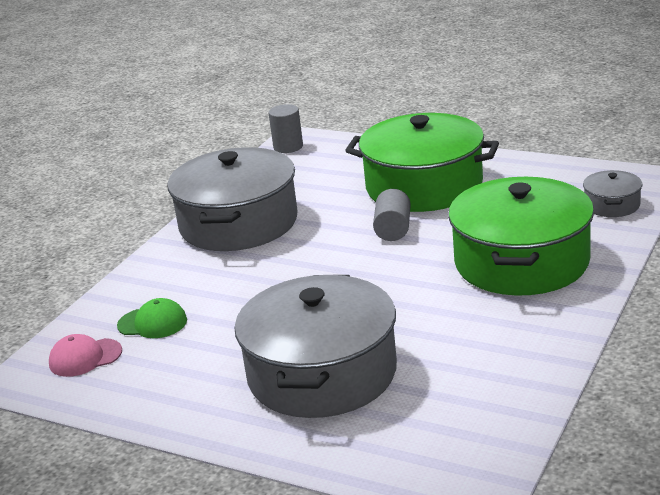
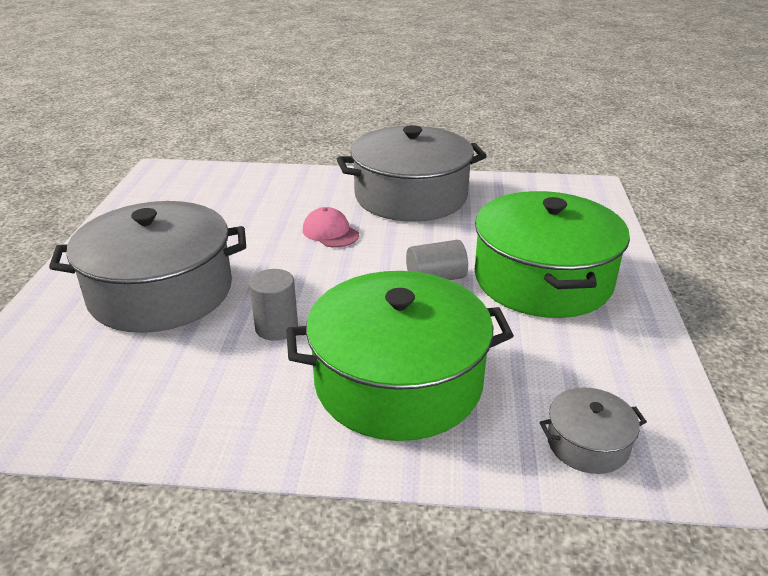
camera: 65 degrees right, 5 degrees up
(85, 358) = (187, 185): pink cap -> pink cap (330, 232)
(152, 323) = (238, 198): green cap -> none
(288, 147) = (572, 187): grey cylinder -> grey cylinder (276, 327)

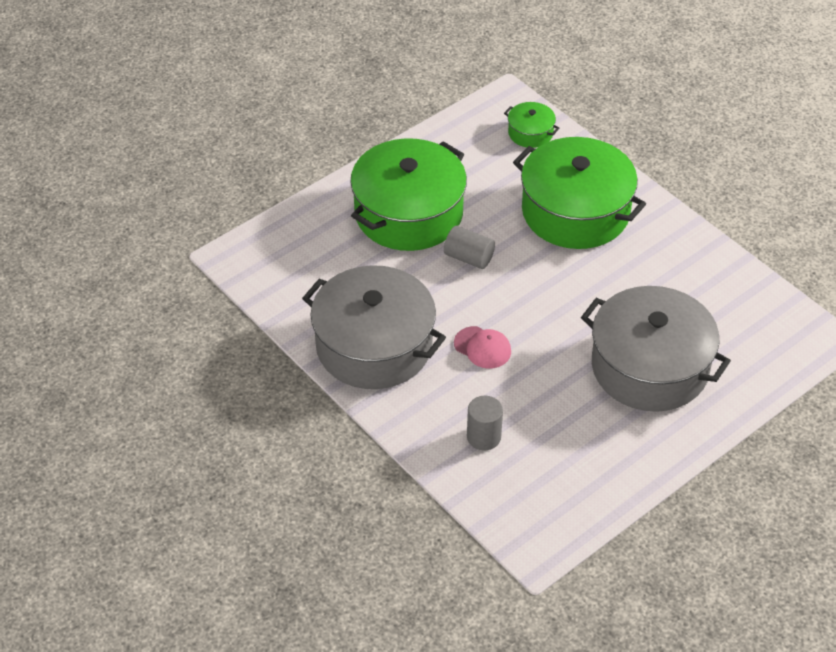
camera: 135 degrees left, 15 degrees up
(276, 327) = (603, 287): grey cylinder -> grey cylinder (484, 437)
(330, 232) = (482, 347): pink cap -> pink cap turned 60 degrees counterclockwise
(587, 443) = (530, 133): grey pot -> green pot

